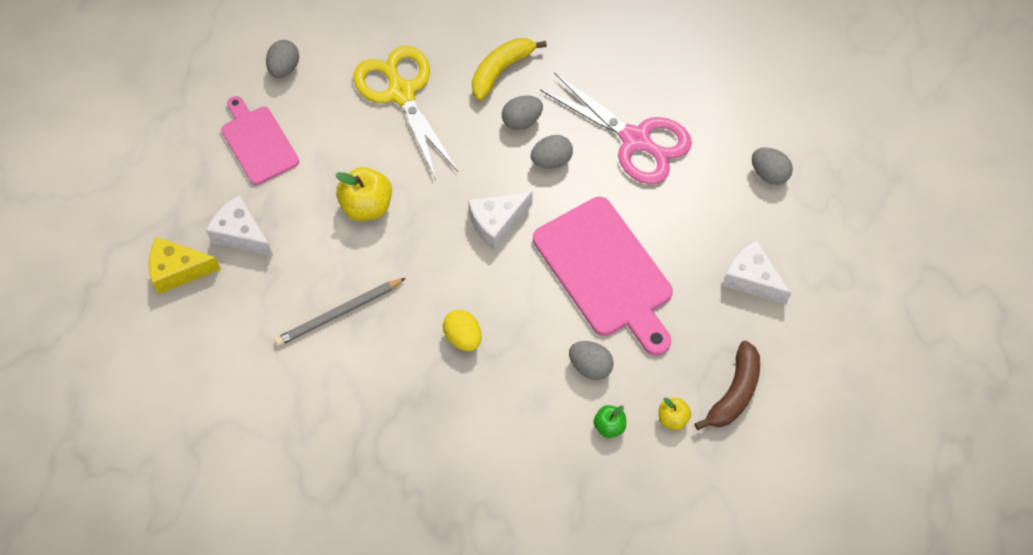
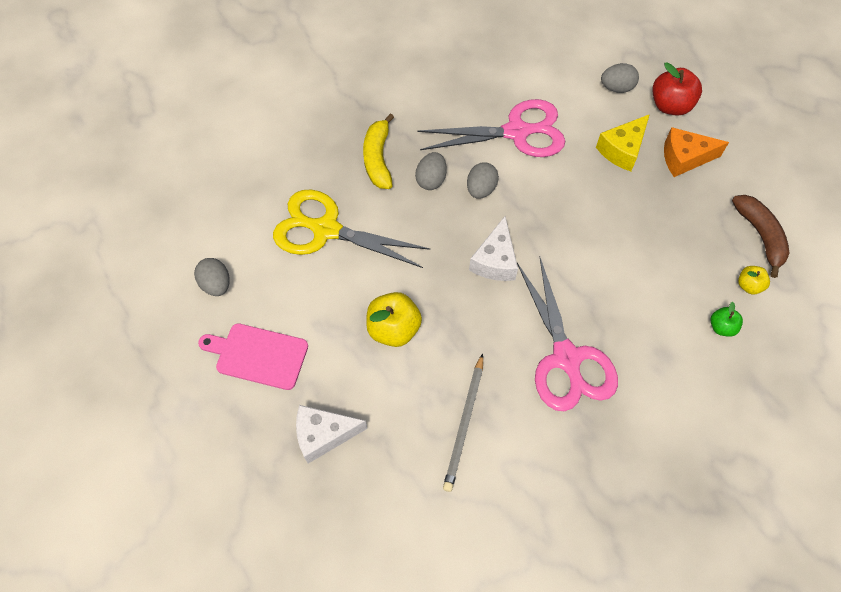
camera: 45 degrees left, 0 degrees up
(178, 270) = (306, 510): yellow cheese -> yellow cheese (622, 150)
(463, 337) = (566, 358): yellow egg -> pink scissors
(590, 366) = (664, 300): grey egg -> none
(606, 271) = (599, 230): pink cutting board -> none
(751, 279) = (684, 158): white cheese -> orange cheese
(797, 227) = (670, 105): none -> red apple

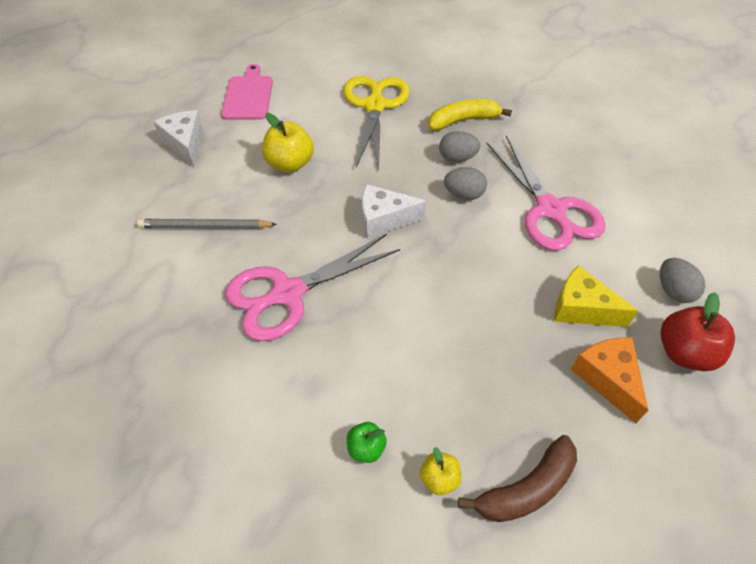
camera: 75 degrees right, 10 degrees down
(216, 284) = (304, 63): grey egg -> none

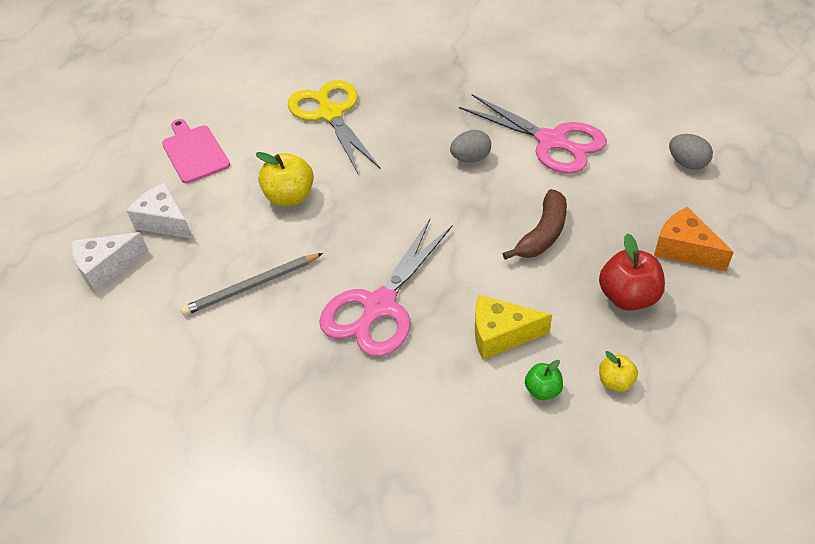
camera: 25 degrees left, 5 degrees down
(384, 219) = (417, 208): white cheese -> white cheese (107, 268)
(457, 158) = (442, 130): grey egg -> none
(463, 121) = (422, 96): yellow banana -> none
(526, 488) = (683, 355): brown banana -> brown banana (543, 234)
(581, 308) = (630, 207): yellow cheese -> yellow cheese (501, 335)
(684, 352) = (724, 205): red apple -> red apple (628, 297)

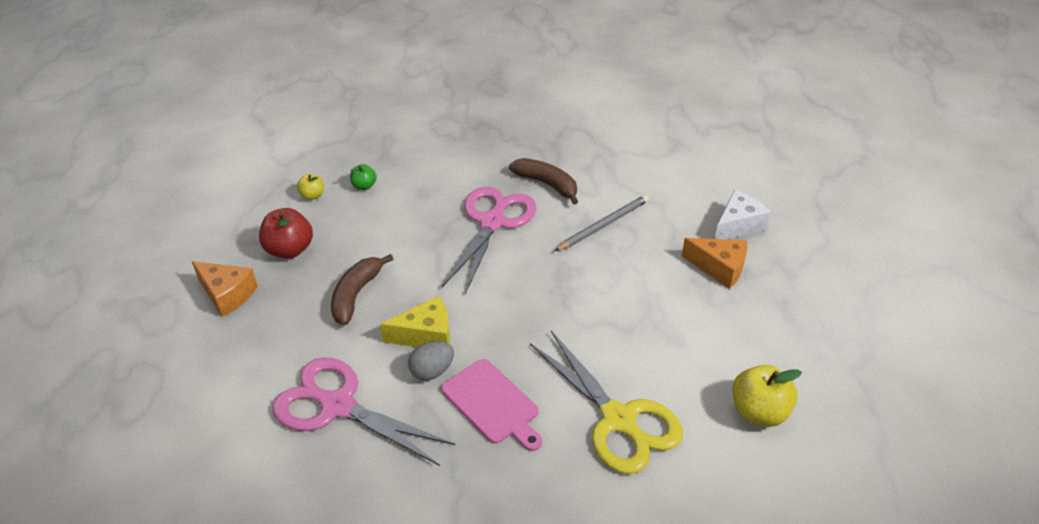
camera: 165 degrees right, 5 degrees down
(165, 222) = (719, 268): white cheese -> orange cheese
(194, 152) = (749, 346): pink cutting board -> pink cutting board (492, 404)
(290, 197) = (612, 305): yellow apple -> yellow apple (758, 412)
(292, 358) = (547, 184): none -> brown banana
(501, 335) = (394, 214): yellow cheese -> yellow cheese (426, 335)
(687, 163) = (187, 391): grey egg -> none

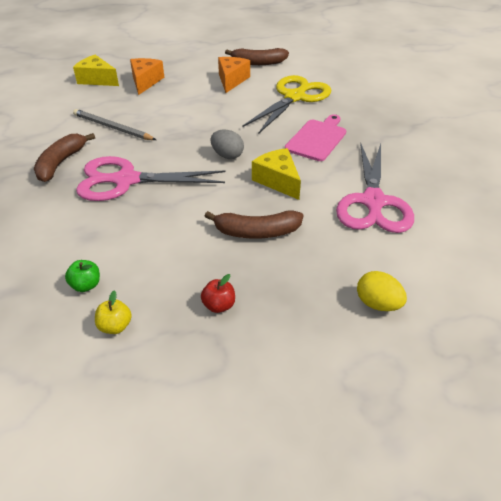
camera: 110 degrees left, 0 degrees up
(213, 346) = (377, 304): none -> yellow egg
(227, 294) = (309, 327): orange cheese -> orange cheese (231, 80)
(289, 250) = (219, 305): red apple -> red apple, size x0.55
(432, 371) = (309, 169): grey egg -> grey egg (227, 155)
(737, 225) = (97, 80): white cheese -> yellow cheese
(758, 412) = (258, 63): yellow apple -> brown banana

